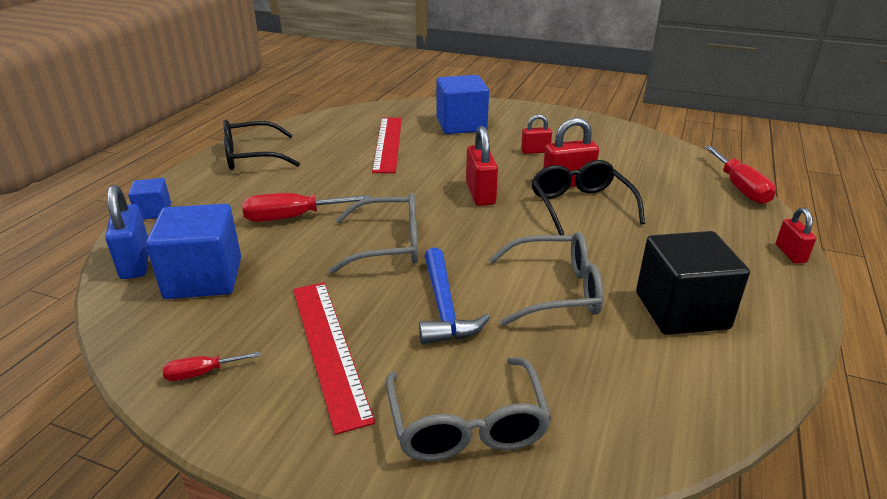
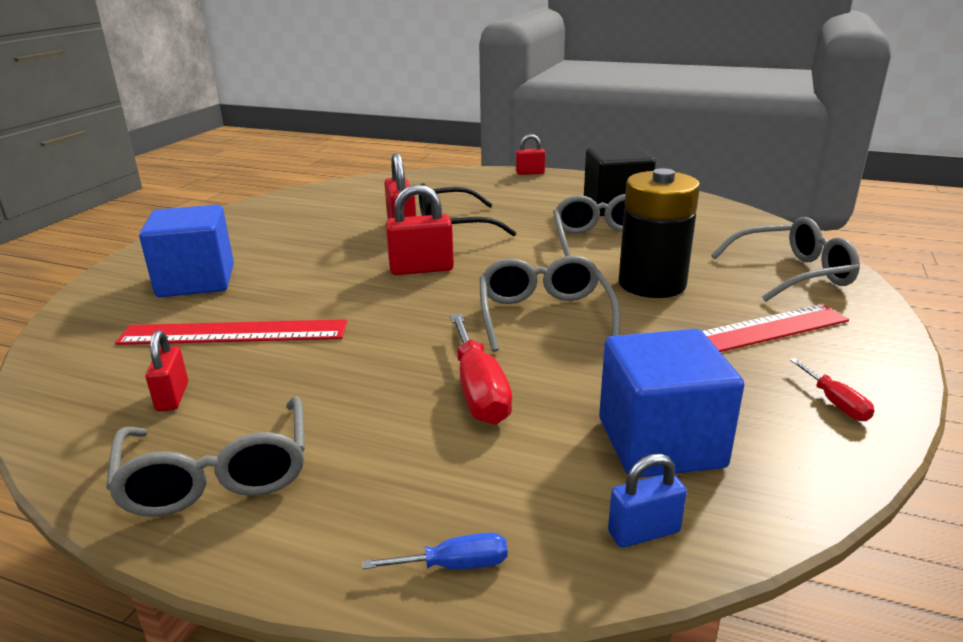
camera: 90 degrees left, 5 degrees down
(135, 262) = (643, 532): blue padlock -> blue padlock, size x0.62
(154, 211) = (455, 565): blue cube -> blue screwdriver
(251, 157) = (218, 475): black glasses -> grey glasses
(444, 307) = (652, 284): blue hammer -> black battery
(535, 151) = (313, 240): red padlock -> red padlock (172, 397)
(740, 188) = (424, 174): red screwdriver -> none

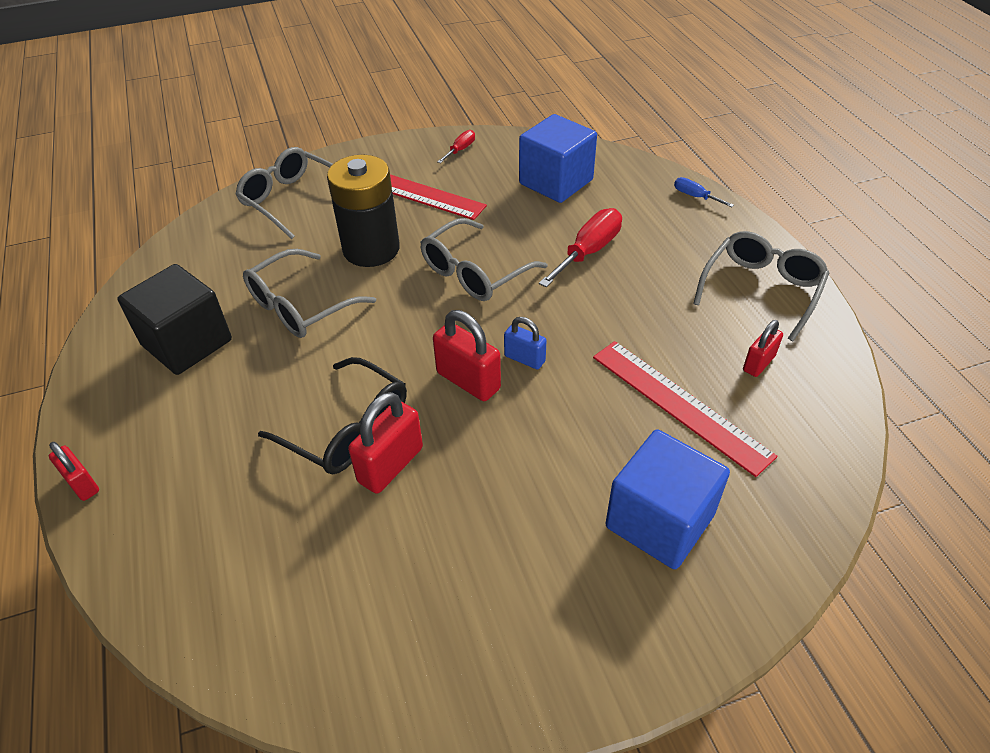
camera: 130 degrees left, 20 degrees up
(643, 532) = (617, 166): blue padlock -> blue padlock (524, 358)

